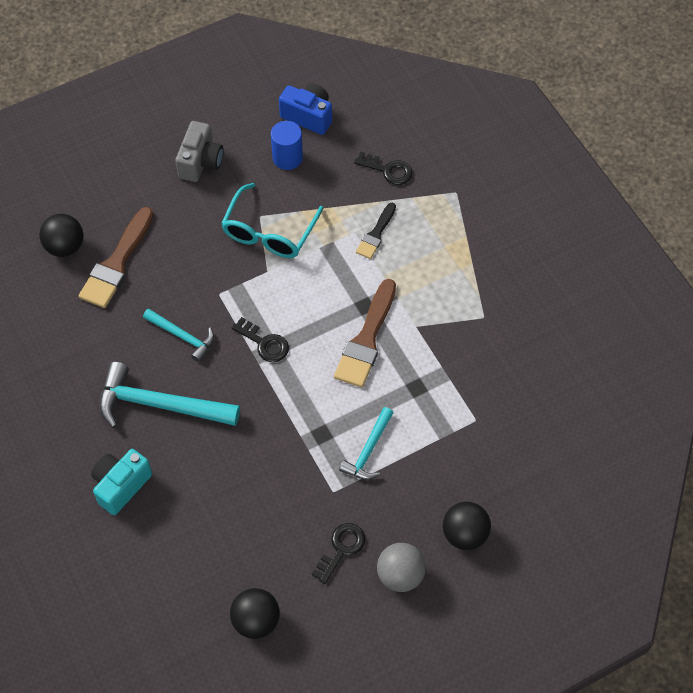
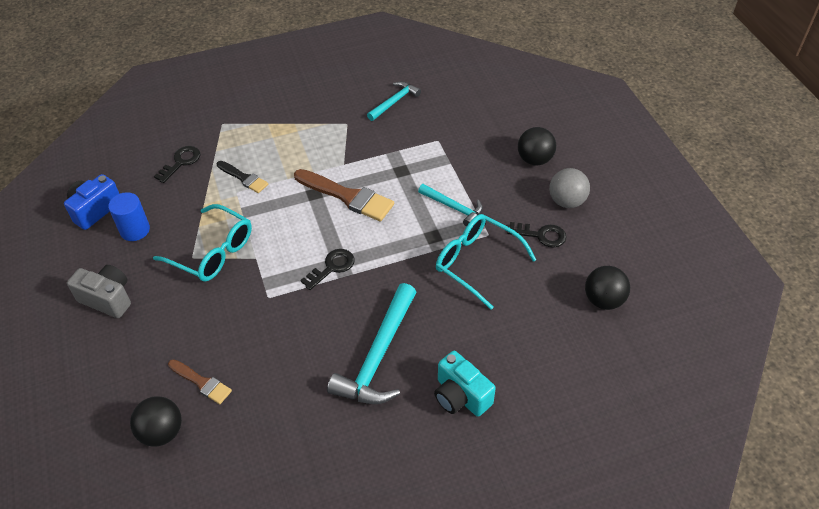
camera: 80 degrees left, 10 degrees down
(117, 263) = (202, 382): brown brush -> brown brush, size x0.58
(182, 336) = (307, 331): turquoise hammer -> turquoise hammer (394, 102)
(290, 484) = (477, 263): none -> turquoise glasses
(341, 549) = (541, 235): black key -> black key turned 150 degrees clockwise

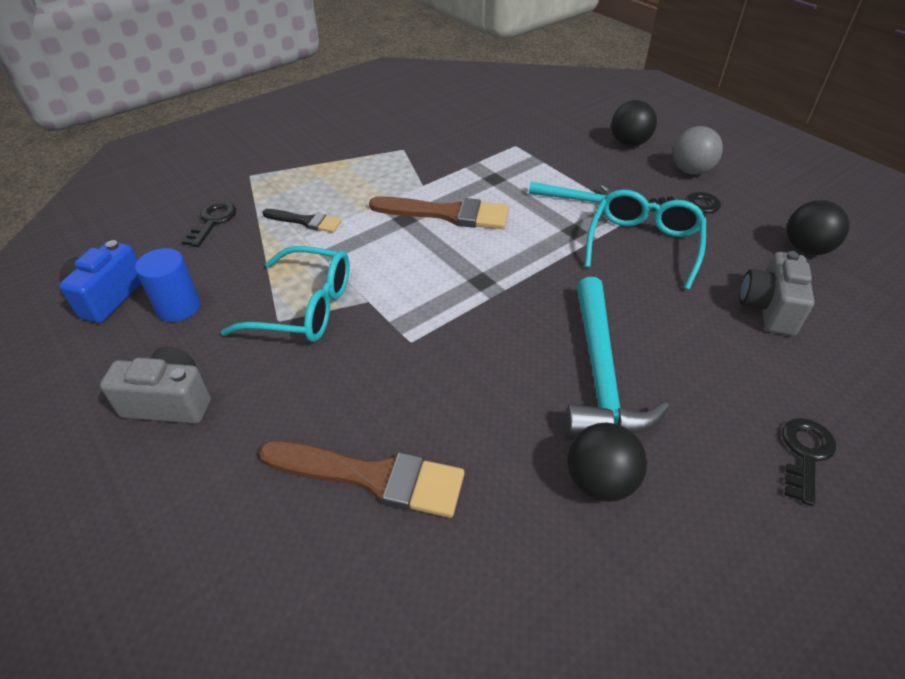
camera: 20 degrees left, 5 degrees down
(162, 432) = (343, 572): black ball -> black ball (599, 481)
(202, 382) = (372, 477): brown brush -> brown brush, size x1.73
(332, 267) = (474, 288): black key -> black key (805, 454)
(394, 102) = (444, 122): turquoise hammer -> none
(461, 396) = (736, 391): turquoise camera -> none
(477, 263) = (643, 245): turquoise glasses -> turquoise glasses turned 90 degrees clockwise
(532, 342) = (768, 309): none -> grey camera

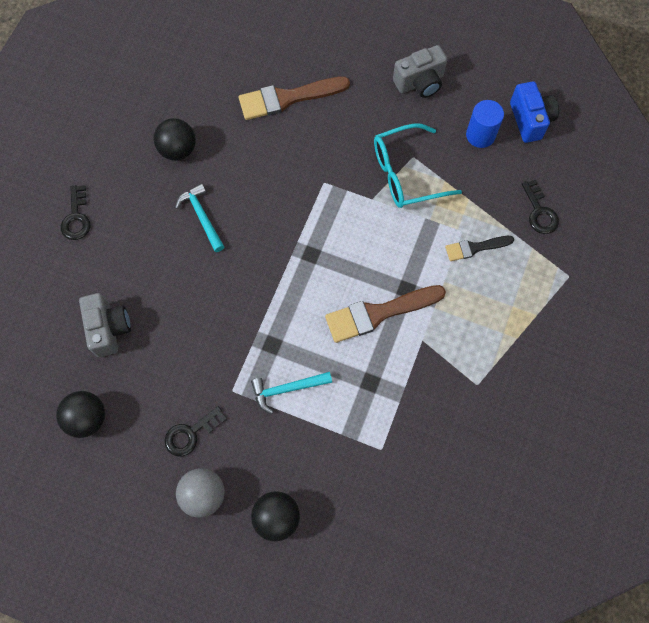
camera: 150 degrees right, 25 degrees up
(600, 372) = (202, 217): turquoise hammer -> turquoise hammer, size x0.57
(643, 245) = (213, 355): turquoise glasses -> none

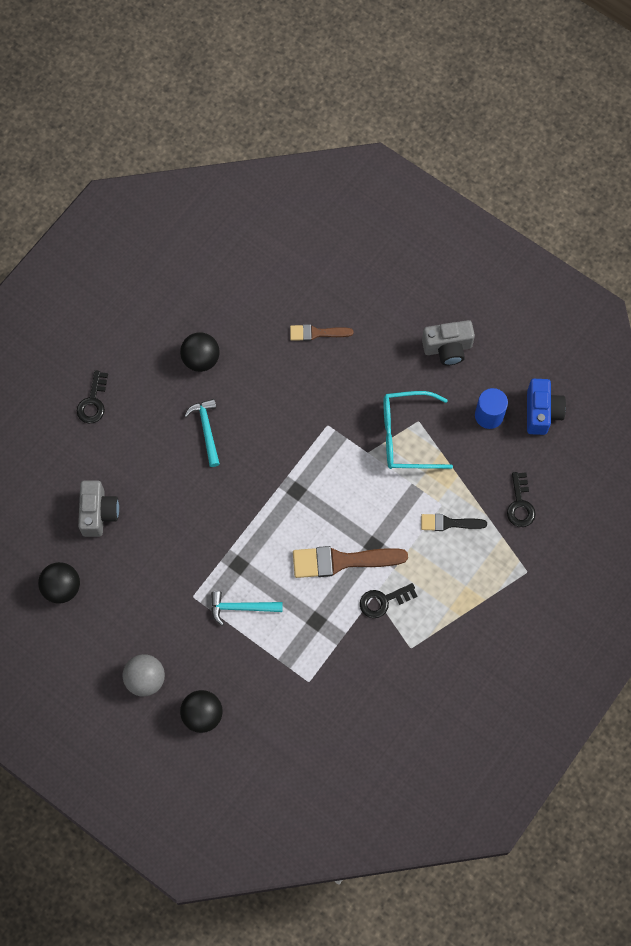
camera: 15 degrees right, 0 degrees up
(190, 434) = (147, 624): black key -> black key (383, 601)
(288, 98) = (317, 333): brown brush -> brown brush, size x0.58

